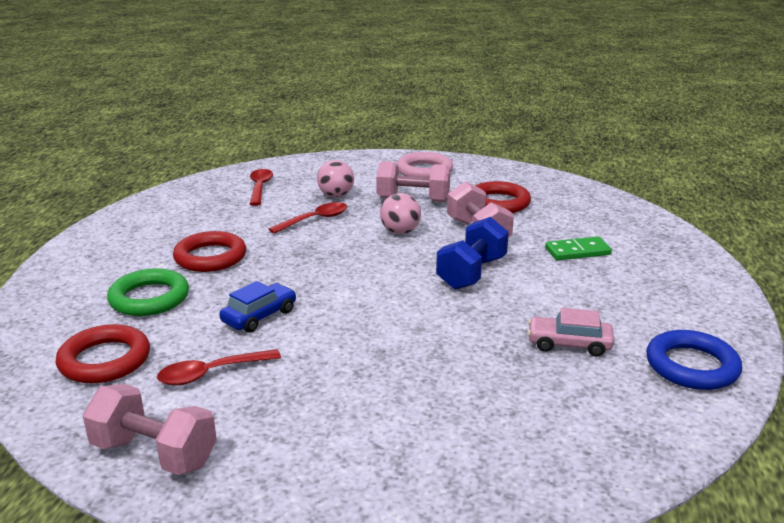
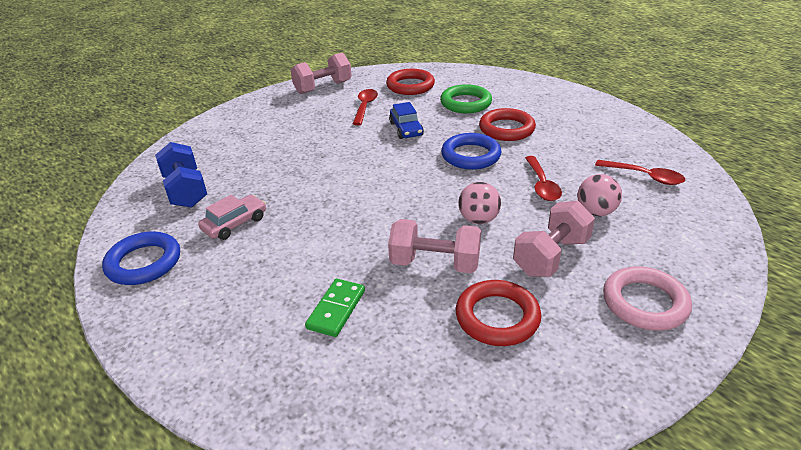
camera: 125 degrees right, 10 degrees up
(291, 261) = (470, 155): none -> blue ring
(471, 273) = (368, 226): blue dumbbell -> blue dumbbell (186, 191)

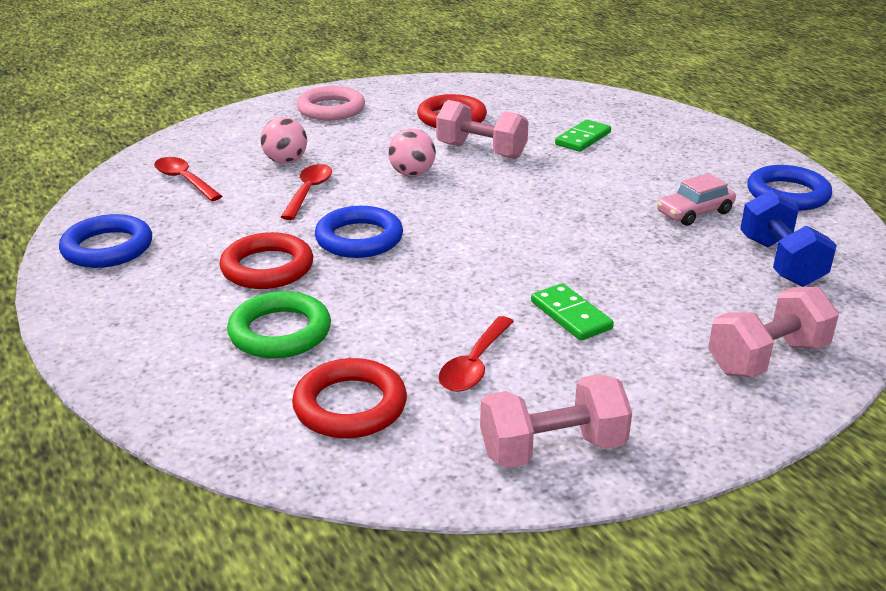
camera: 165 degrees left, 5 degrees down
(323, 135) = (570, 315): none -> green domino
(406, 129) = (424, 298): blue car -> none
(551, 256) = (370, 140): pink dumbbell -> pink dumbbell (767, 358)
(611, 123) = (107, 248): none -> blue ring

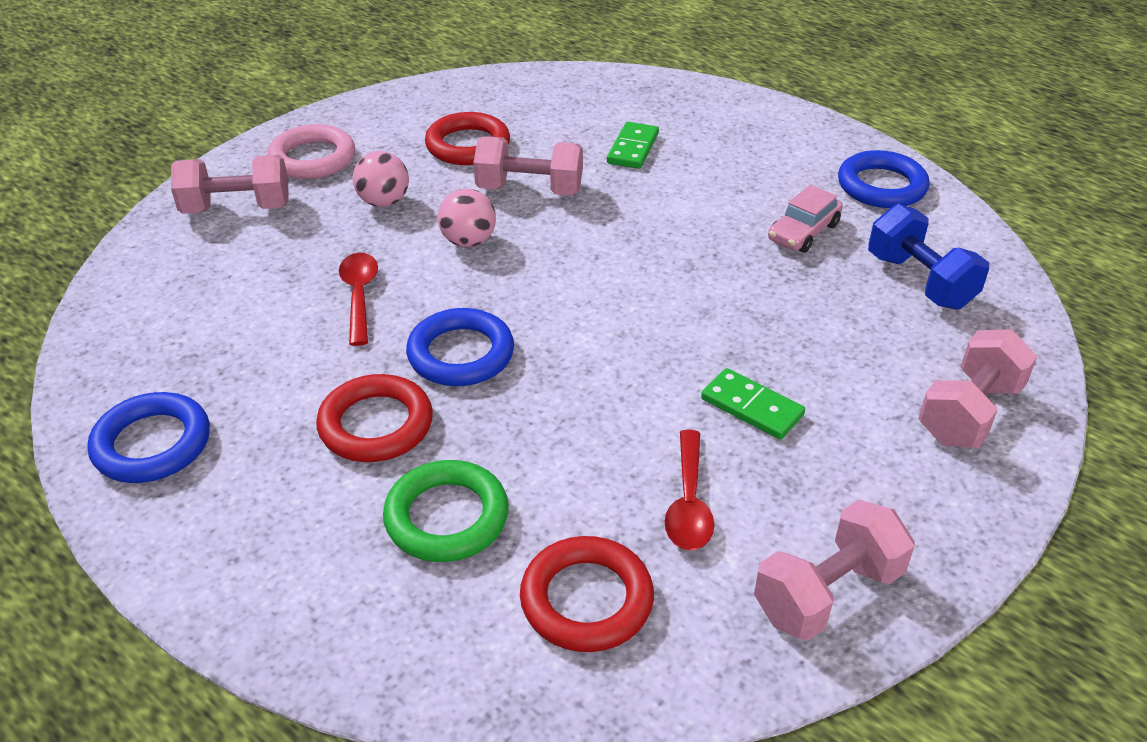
camera: 20 degrees left, 10 degrees up
(184, 180) = (189, 312): red spoon -> none
(258, 129) = (237, 208): none -> pink dumbbell
(285, 161) = (303, 253): pink ball -> pink ball (384, 202)

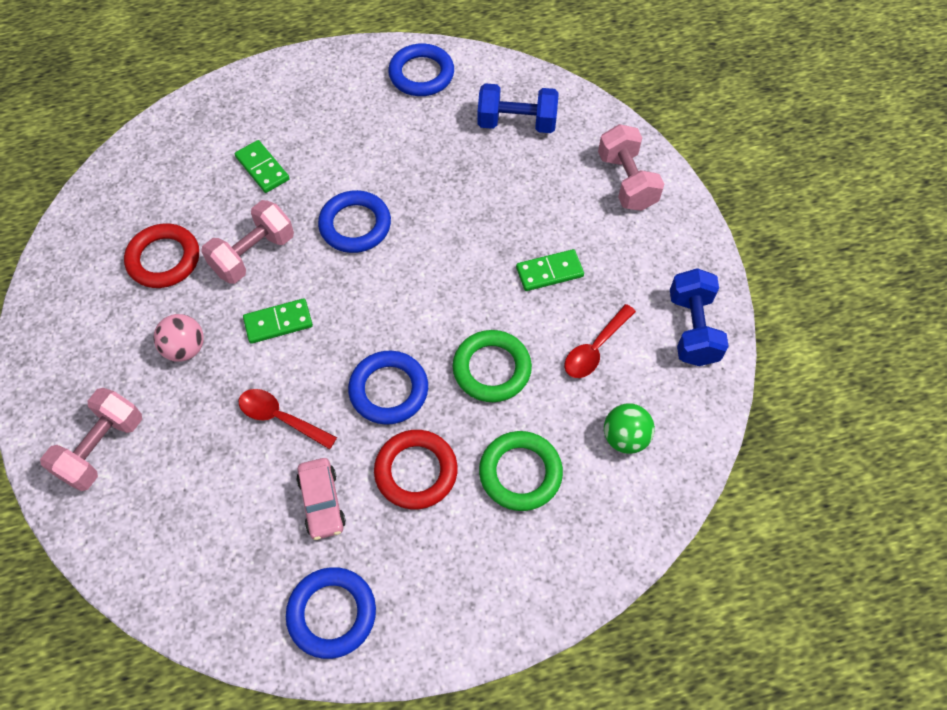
camera: 55 degrees left, 20 degrees up
(312, 158) = (82, 366): pink ring -> none
(468, 241) = (278, 322): pink ball -> green domino
(566, 422) = (492, 369): none -> green ring
(586, 600) = (625, 438): red ring -> green ball
(638, 234) = (355, 225): none -> blue ring
(688, 503) = (595, 349): red spoon -> red spoon turned 90 degrees clockwise
(803, 232) = (429, 143): pink car -> pink car (322, 502)
(827, 593) = (692, 329): pink dumbbell -> blue dumbbell

